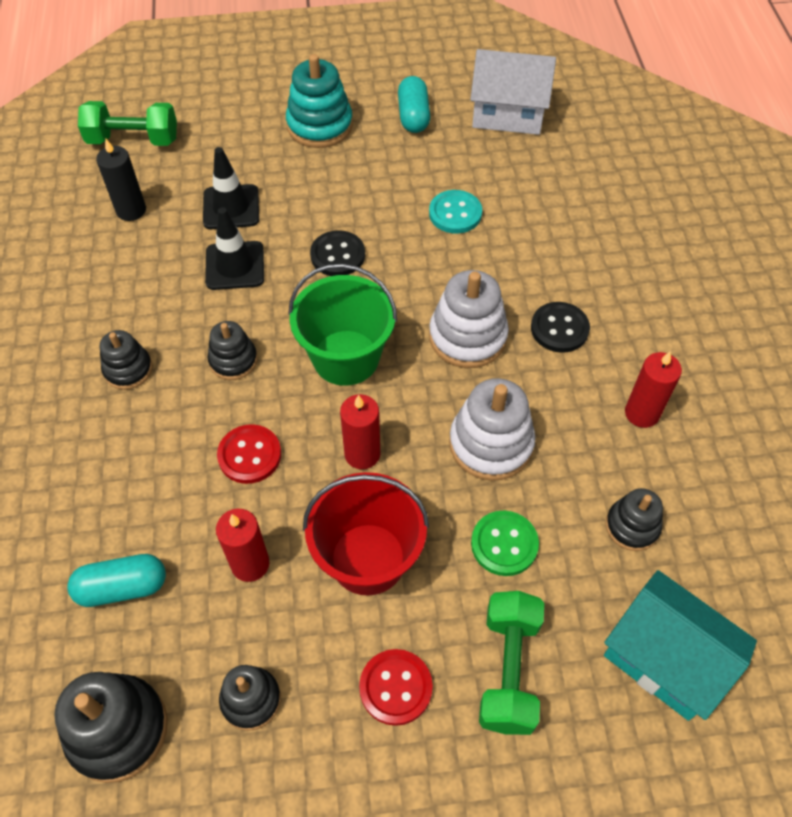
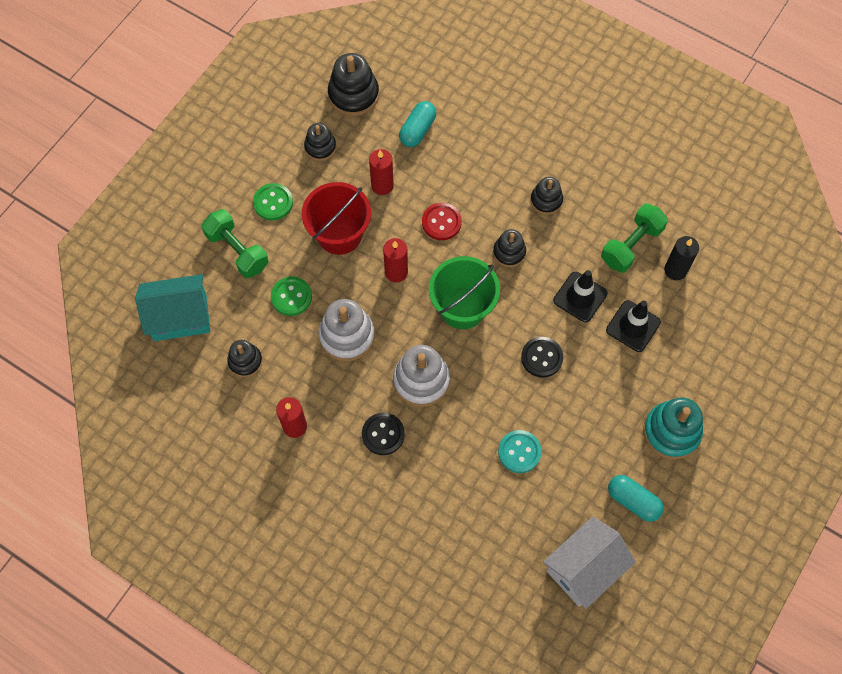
camera: 130 degrees right, 10 degrees up
(133, 140) = (746, 309): green dumbbell -> green dumbbell (631, 245)
(395, 687) = (273, 202): red button -> green button

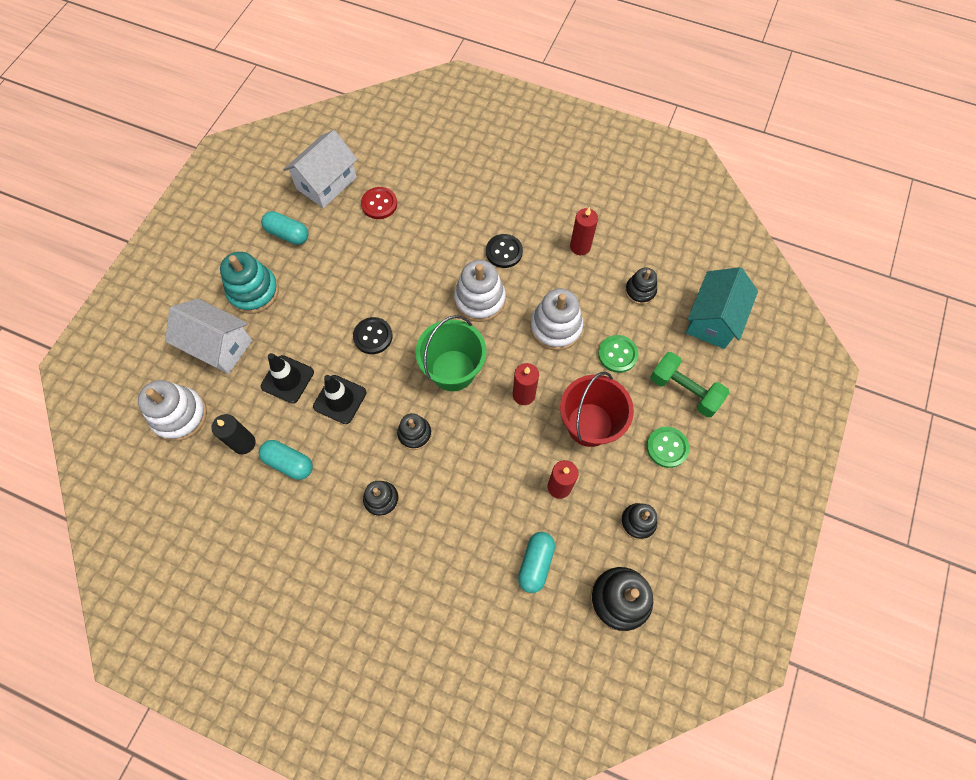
camera: 170 degrees right, 0 degrees up
(180, 317) = (713, 319): turquoise house -> turquoise house turned 45 degrees counterclockwise
(441, 222) = (488, 455): red button -> red button (379, 204)
(519, 452) = (385, 256): turquoise button -> none
(631, 245) = (289, 463): green dumbbell -> turquoise capsule
(707, 374) = (218, 346): none -> white house
(740, 307) = (180, 415): none -> white stacking toy

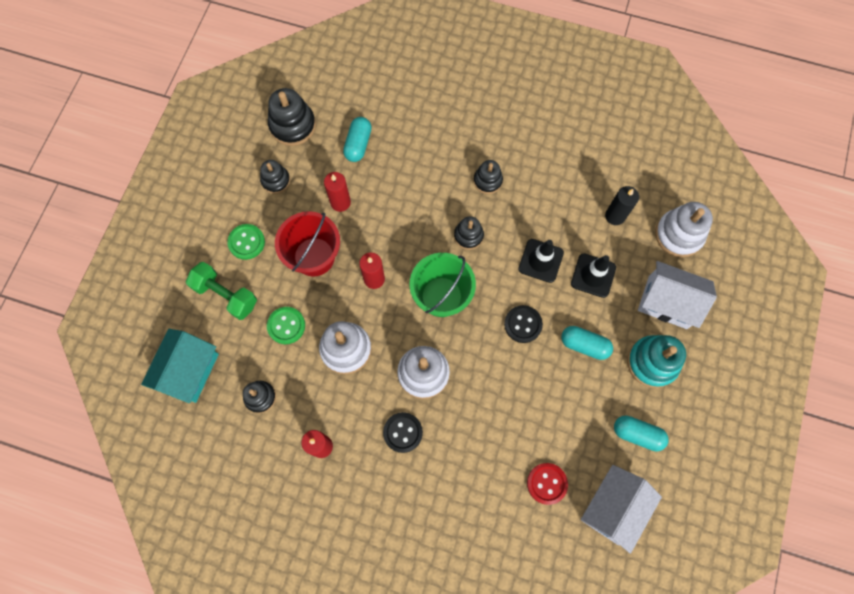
camera: 175 degrees right, 5 degrees up
(289, 463) = (571, 203): turquoise capsule -> turquoise capsule (584, 345)

